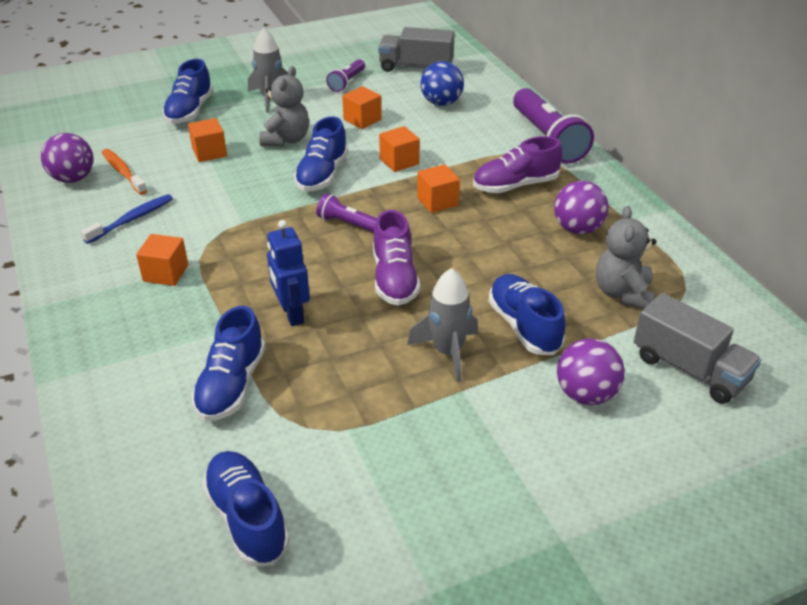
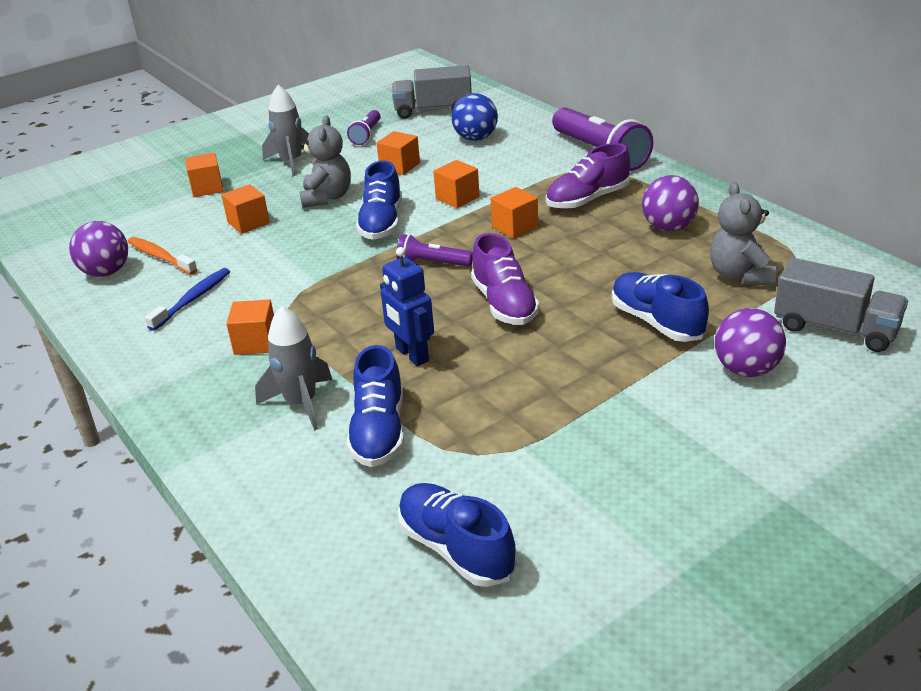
camera: 10 degrees left, 5 degrees down
(189, 111) = (207, 188): blue shoe -> orange cube
(447, 352) = (591, 359): grey rocket -> grey rocket (301, 403)

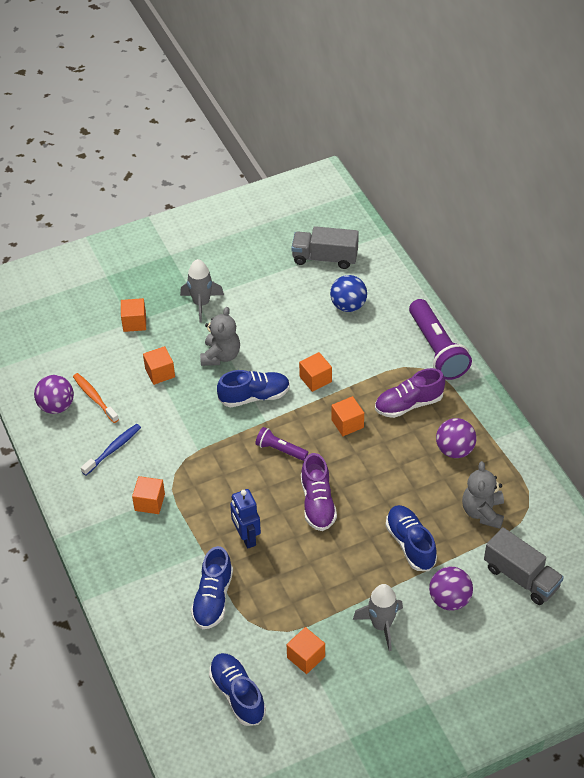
camera: 10 degrees right, 15 degrees up
(301, 403) = (170, 564): grey rocket -> grey rocket (381, 625)
(366, 135) = (265, 280): purple flashlight -> none
(381, 223) = (254, 396): blue shoe -> blue shoe turned 120 degrees counterclockwise
(399, 166) = (282, 329): orange cube -> orange cube (306, 657)

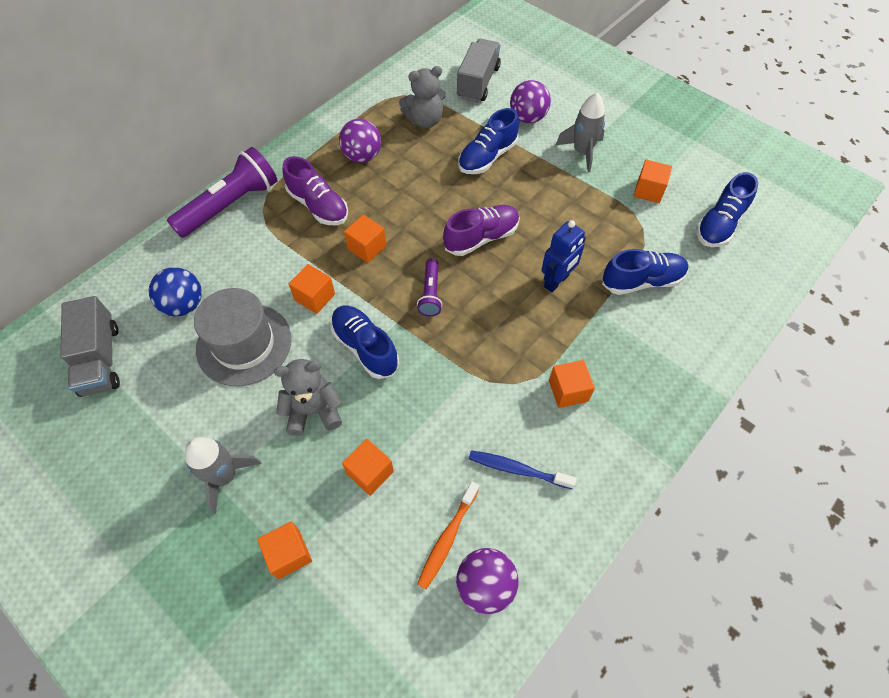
camera: 115 degrees left, 10 degrees up
(295, 331) = (244, 344): none -> grey hat

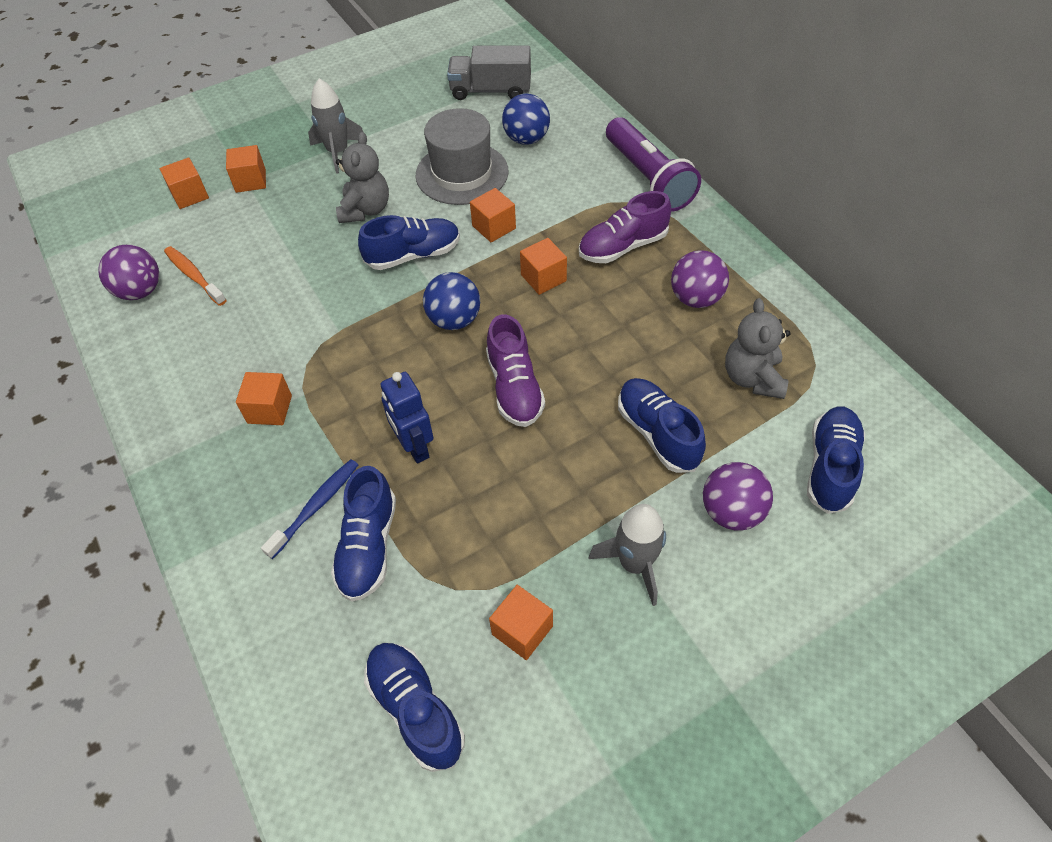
camera: 110 degrees right, 5 degrees down
(370, 472) = (284, 237): orange cube -> orange cube (190, 195)
(430, 293) = (454, 320): purple flashlight -> blue ball
(478, 83) = (830, 467): grey truck -> blue shoe
(517, 469) = (218, 340): blue toothbrush -> blue toothbrush (316, 507)

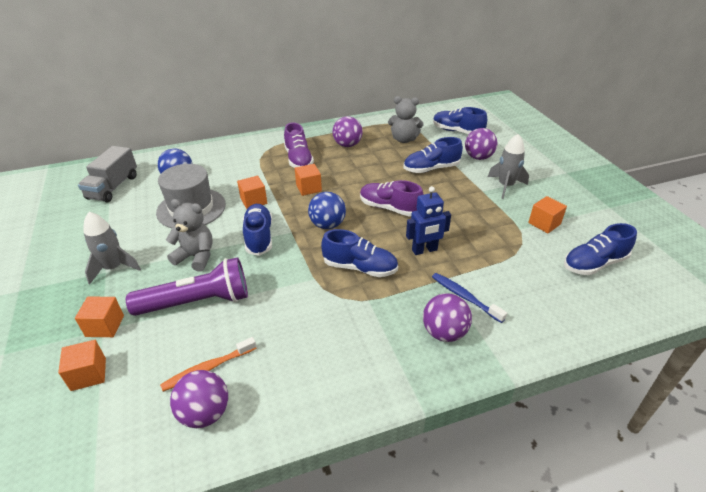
camera: 80 degrees left, 15 degrees down
(247, 486) = (444, 332): none -> purple ball
(269, 409) = (377, 318): orange cube -> none
(368, 547) = (495, 275): blue shoe -> blue shoe (360, 268)
(514, 388) = (389, 208): purple shoe -> purple shoe turned 150 degrees counterclockwise
(648, 178) = (249, 144): purple flashlight -> purple flashlight (197, 302)

